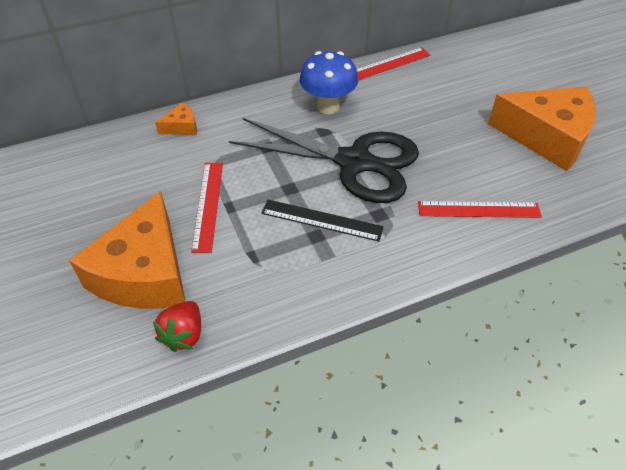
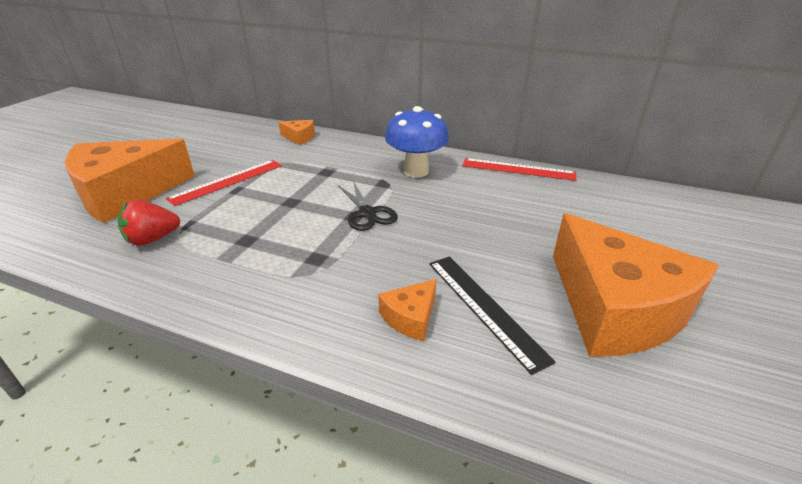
camera: 45 degrees right, 15 degrees down
(184, 334) = (66, 238): red strawberry -> red strawberry (153, 239)
(321, 220) = (270, 233): black ruler -> black ruler (484, 307)
(354, 162) = (367, 213): black scissors -> black scissors, size x0.44
(478, 210) = (410, 317): red ruler -> orange cheese

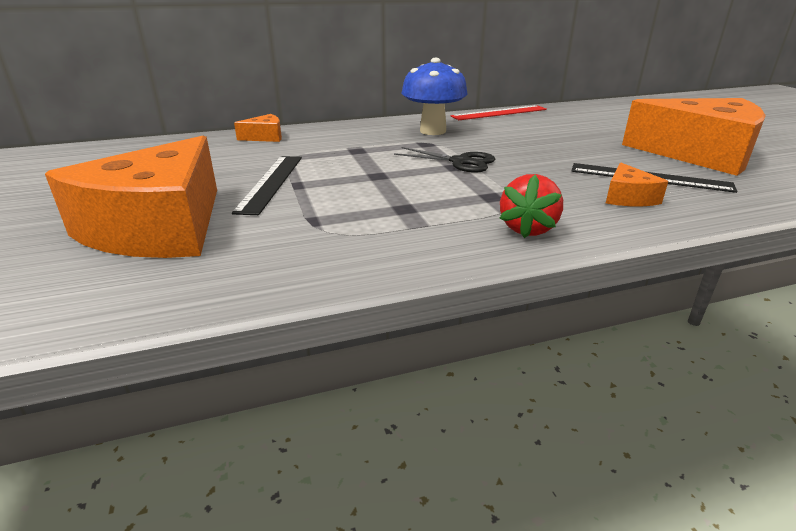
camera: 40 degrees left, 5 degrees down
(153, 239) = (304, 242): red strawberry -> red strawberry (528, 229)
(227, 181) = (271, 182): red ruler -> black ruler

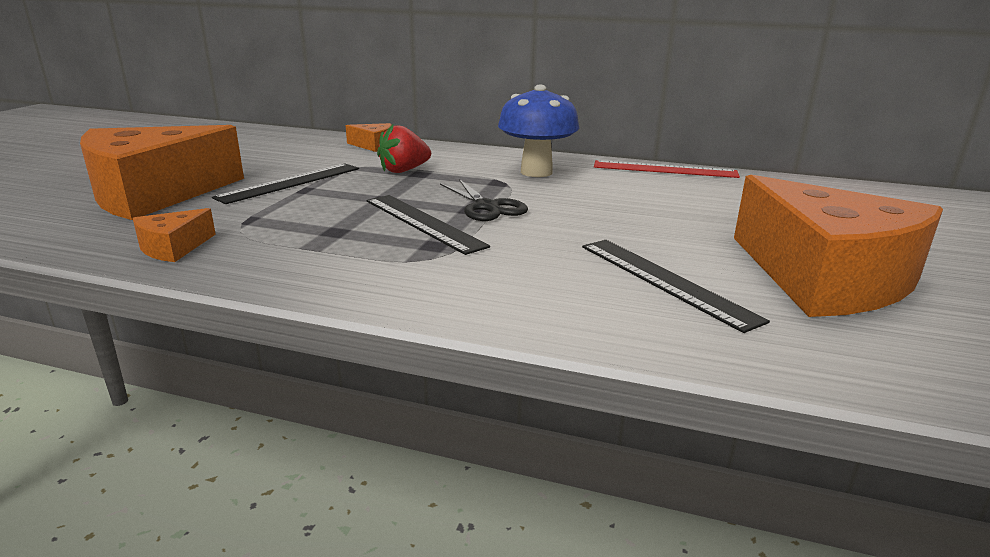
camera: 35 degrees right, 5 degrees down
(447, 183) = (423, 222): none -> black ruler
(528, 229) = (390, 282): red strawberry -> red strawberry (404, 171)
(627, 197) = (575, 291): orange cheese -> orange cheese (173, 247)

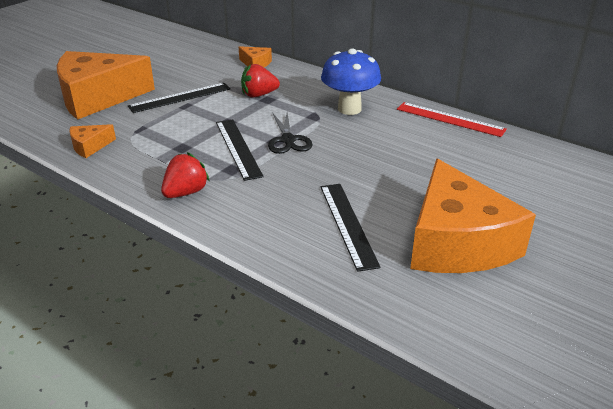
camera: 20 degrees right, 10 degrees up
(384, 280) = (185, 192): none -> red strawberry

